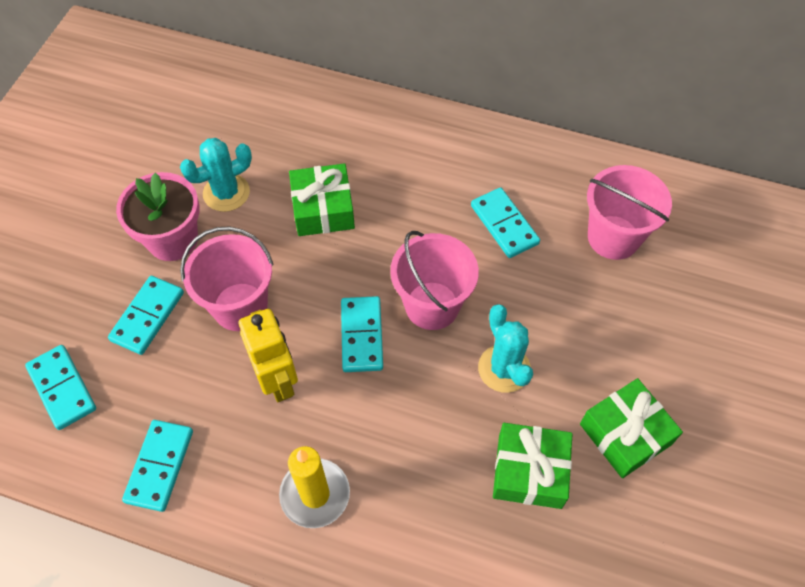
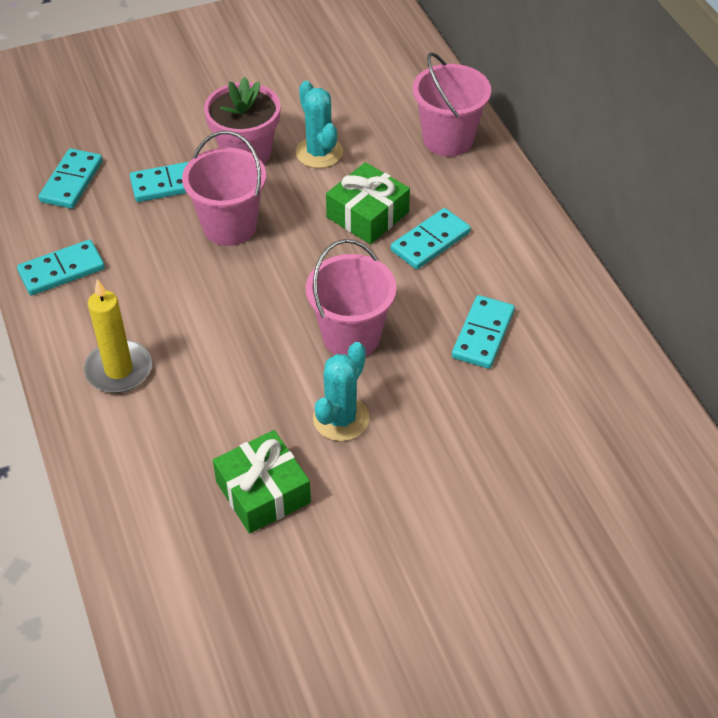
camera: 50 degrees right, 10 degrees down
(226, 193) = (319, 153): turquoise cactus -> turquoise cactus turned 45 degrees clockwise
(278, 380) = (190, 288): yellow robot -> none
(362, 336) = (278, 311): turquoise domino -> turquoise domino (430, 241)
(613, 237) = (557, 417): pink bucket -> pink bucket (448, 139)
(625, 434) = (362, 540): green gift -> none

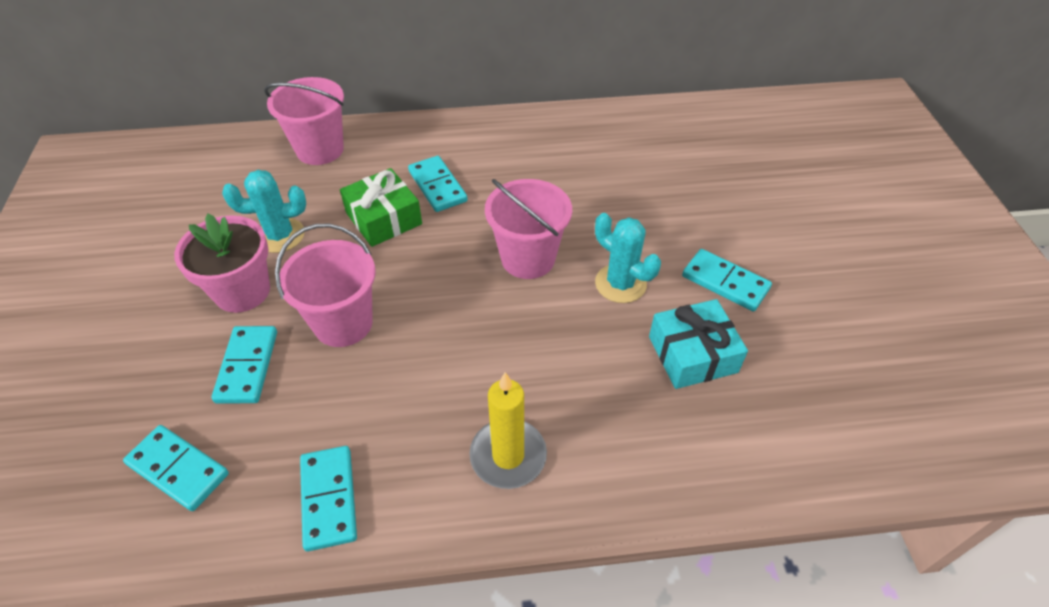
camera: 75 degrees left, 0 degrees up
(263, 492) = (692, 354): green gift -> turquoise gift
(483, 334) = (554, 179): turquoise domino -> turquoise domino (725, 282)

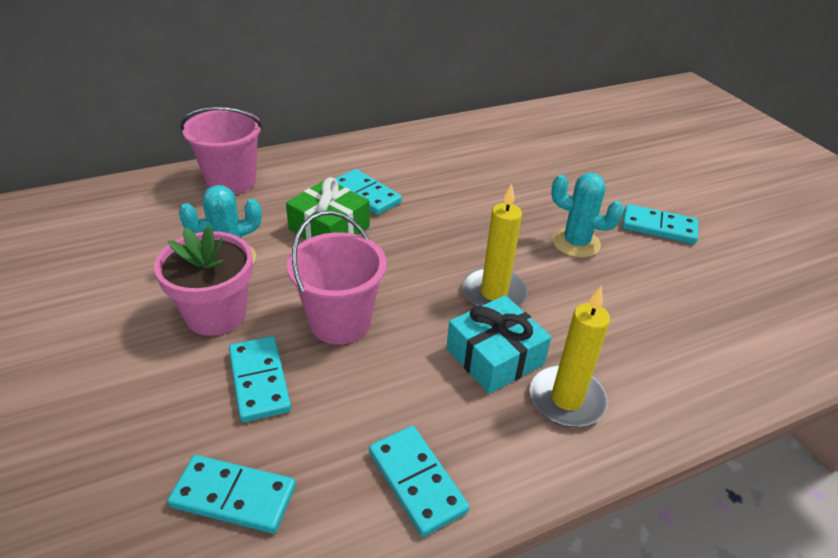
camera: 20 degrees left, 10 degrees down
(502, 324) = (494, 293): none -> yellow candle
(528, 258) = (484, 238): pink bucket -> none
(692, 354) = (668, 284): turquoise gift -> turquoise gift (495, 356)

